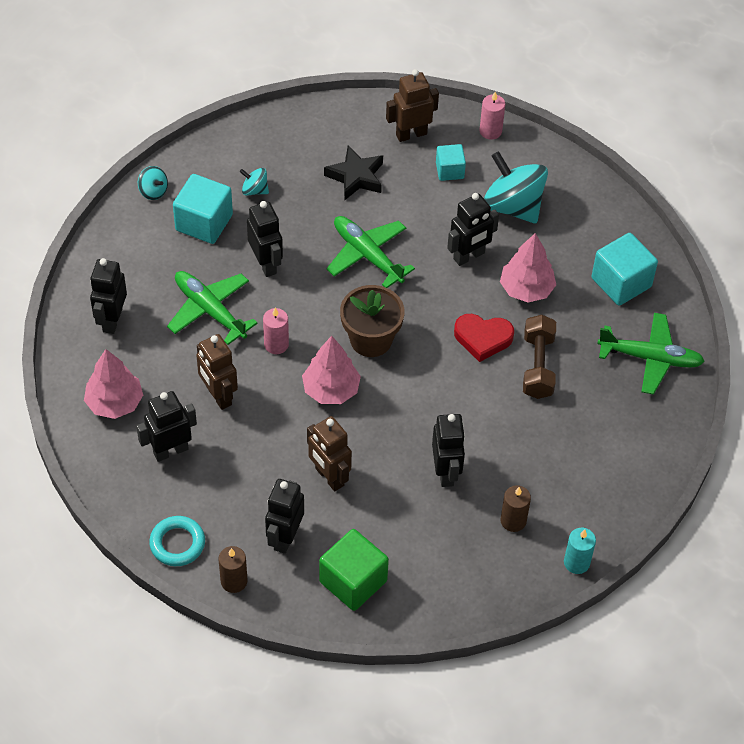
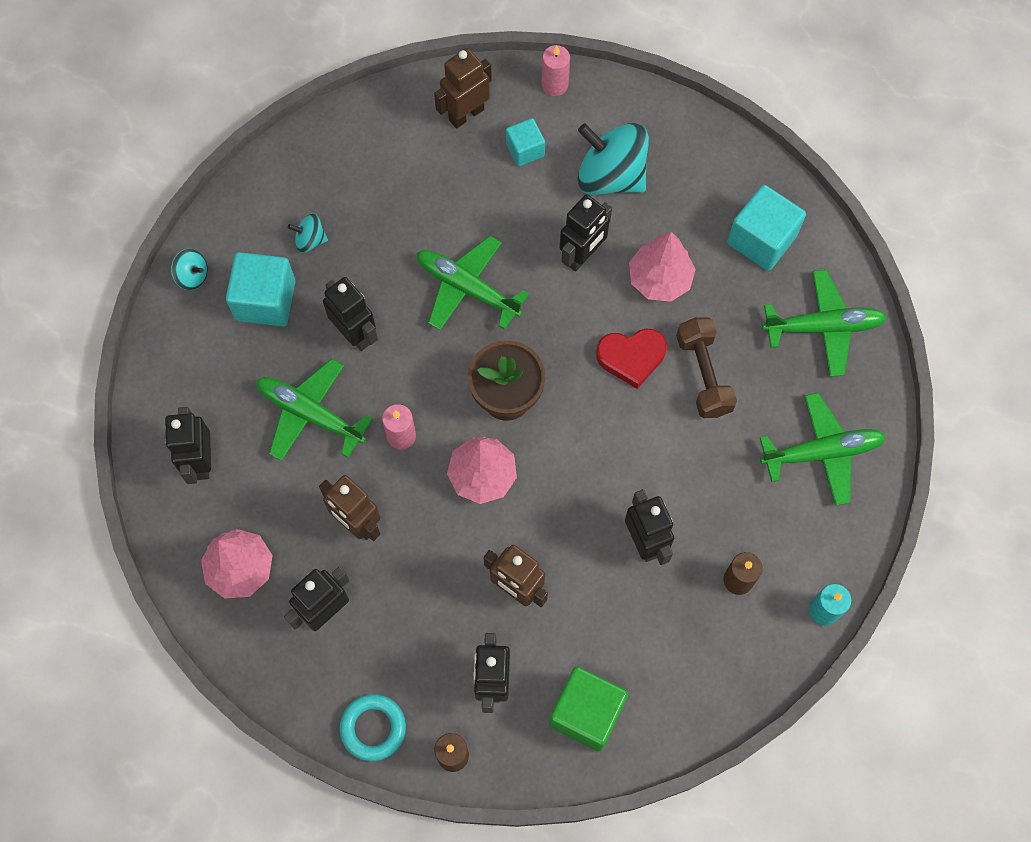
camera: 15 degrees left, 15 degrees up
(356, 177) = (421, 189): black star -> none
(617, 448) = (822, 452): none -> green plane

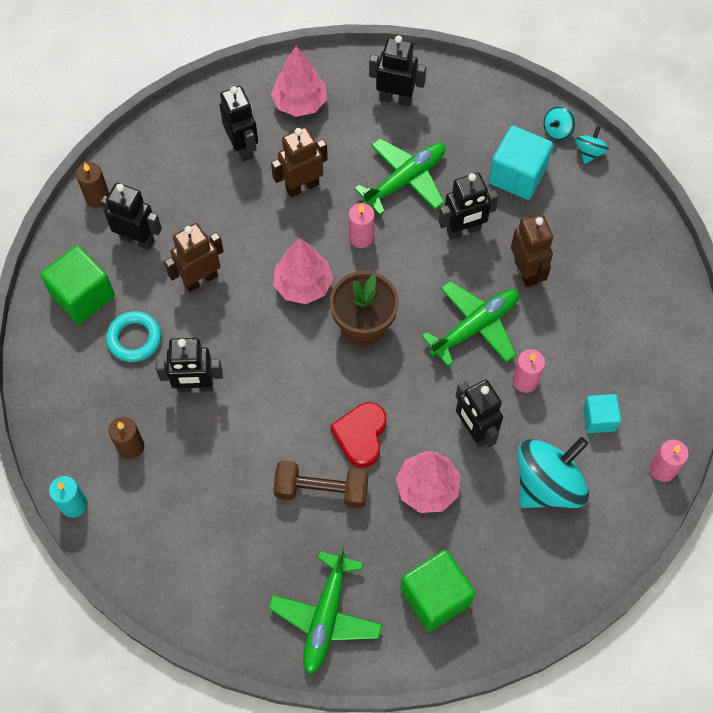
camera: 110 degrees right, 5 degrees down
(310, 240) = (562, 222): turquoise spinning top -> turquoise spinning top (589, 152)
(373, 728) = (142, 153): turquoise ring -> turquoise ring (134, 339)
(466, 114) = (652, 381): brown robot -> brown robot (526, 271)
(510, 225) = (525, 381): none -> pink candle
(761, 239) = (435, 596): turquoise cube -> green cube
(822, 452) = (208, 563): green plane -> none

